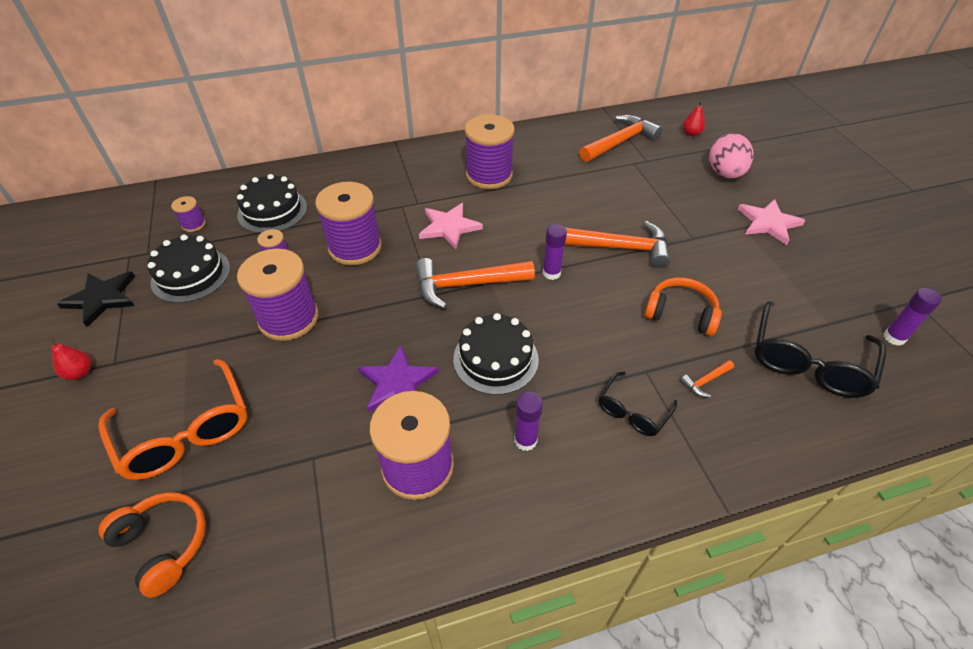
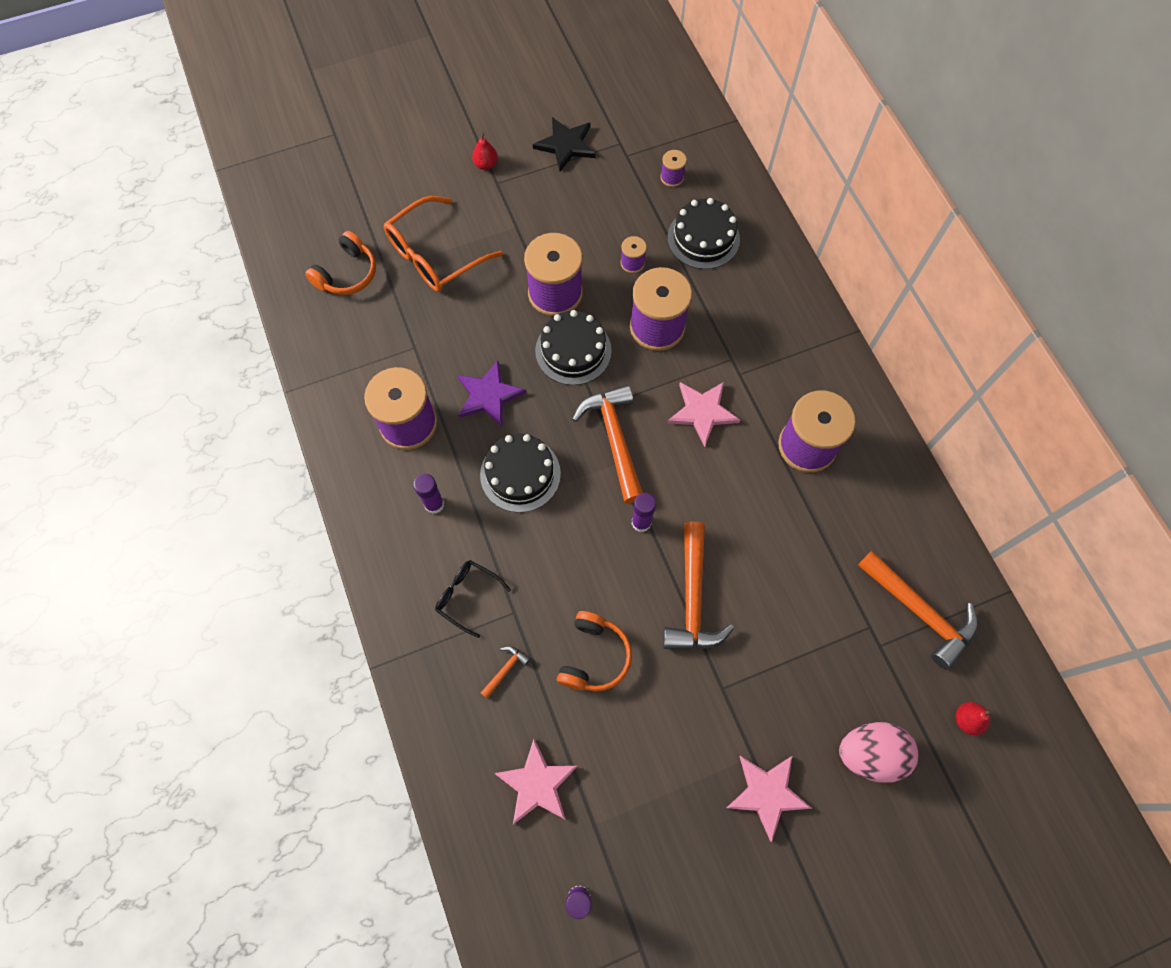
camera: 85 degrees right, 20 degrees up
(191, 275) = (601, 200): black cake -> black cake (573, 351)
(705, 381) = (505, 669): orange hammer -> orange hammer turned 75 degrees clockwise
(808, 361) = (537, 784): black glasses -> pink star

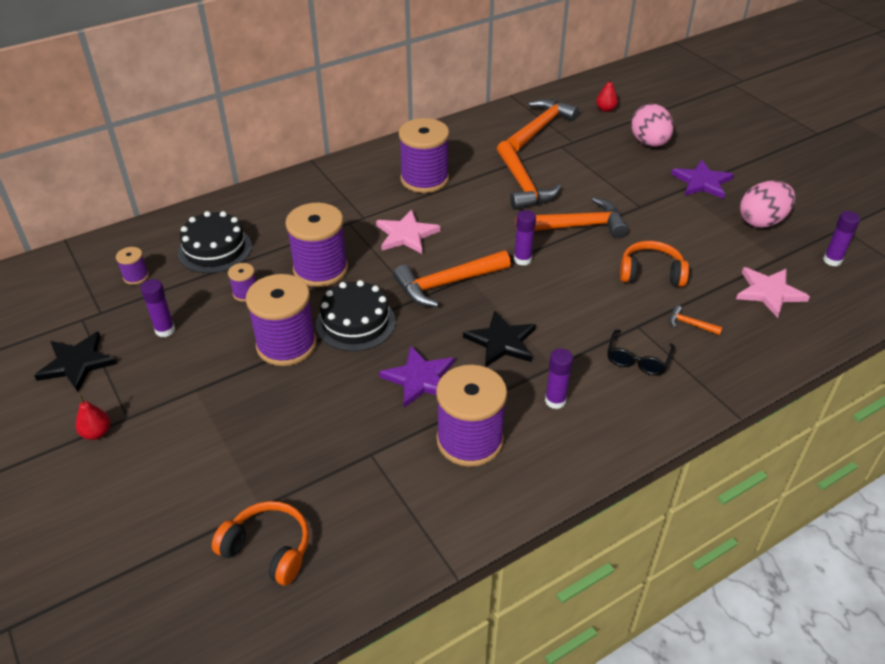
camera: 100 degrees left, 25 degrees down
(434, 255) = (237, 459): orange glasses -> none
(520, 474) = (501, 341): black cake -> black star
(593, 203) = (165, 330): none -> purple glue stick
(670, 839) = (762, 221): none -> pink egg
(767, 793) = (702, 182): pink star -> purple star
(783, 556) = (522, 185): none -> orange hammer

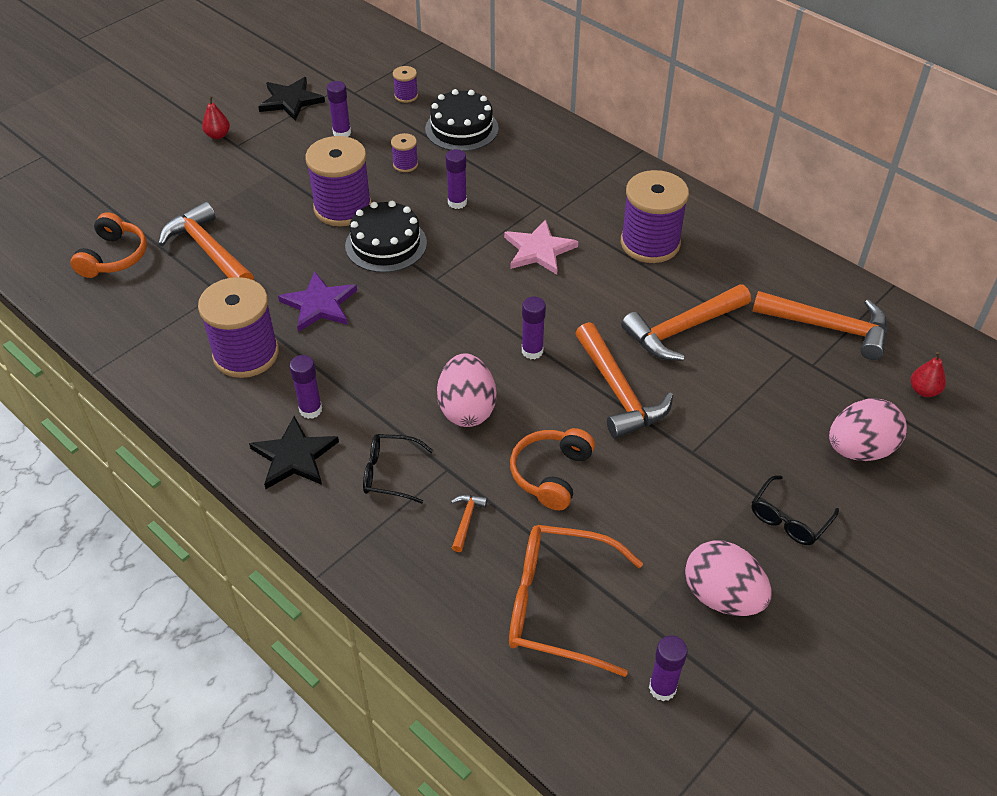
camera: 75 degrees right, 5 degrees up
(320, 269) = (457, 202): purple spool -> purple glue stick
(446, 284) = (467, 297): orange hammer -> orange hammer (208, 250)
(501, 341) = (388, 355): black star -> black star (294, 456)
(576, 305) = (467, 409): none -> pink egg
(651, 273) = (551, 474): orange headphones -> orange headphones turned 150 degrees counterclockwise
(702, 182) = (789, 519): purple star -> black glasses
(769, 292) = (558, 605): pink star -> orange glasses

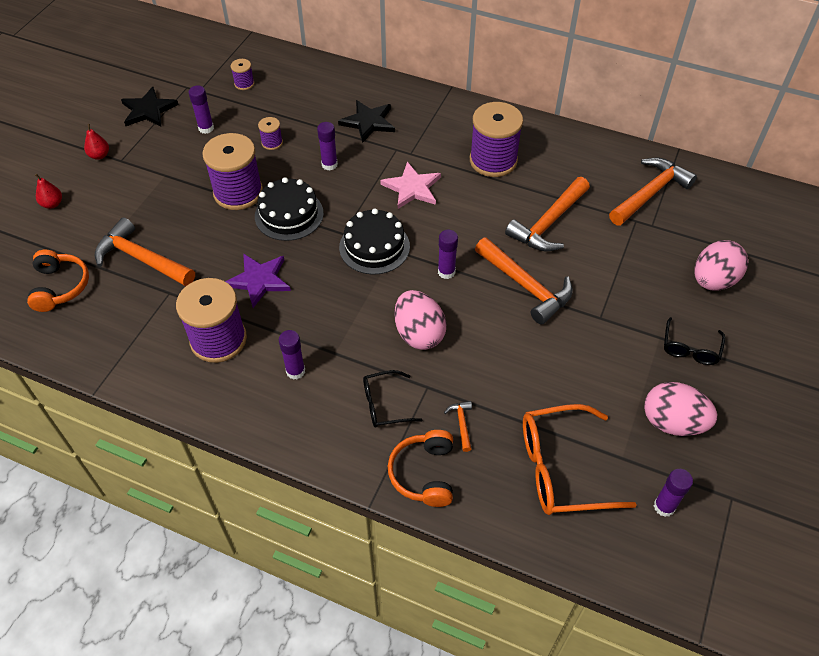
camera: 20 degrees left, 5 degrees up
(294, 456) = (301, 414): black star -> black star (368, 122)
(461, 128) = (303, 101): black cake -> black cake (374, 247)
(551, 474) = (507, 367): orange headphones -> orange headphones (424, 474)
(829, 327) = (650, 193): orange hammer -> orange hammer turned 45 degrees counterclockwise
(923, 390) = (735, 223): red pear -> red pear (52, 204)

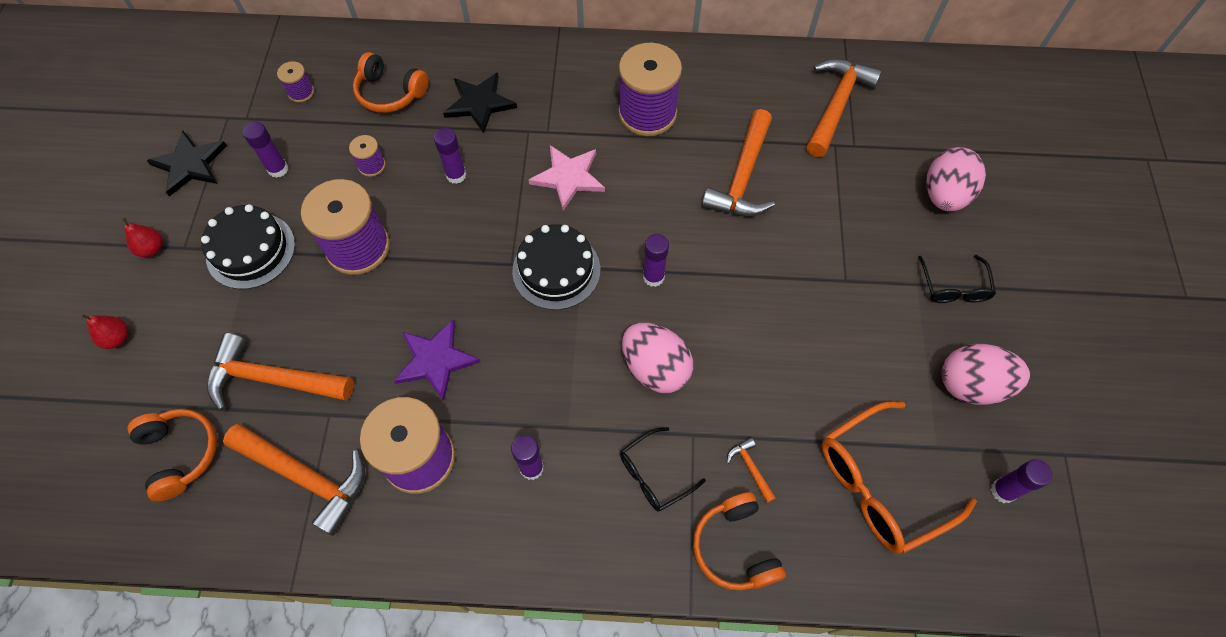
camera: 20 degrees left, 10 degrees up
(289, 214) = (435, 259): black cake -> black cake (251, 250)
(306, 99) = (390, 93): none -> orange headphones
(526, 286) = (750, 267): orange hammer -> orange hammer (306, 477)

